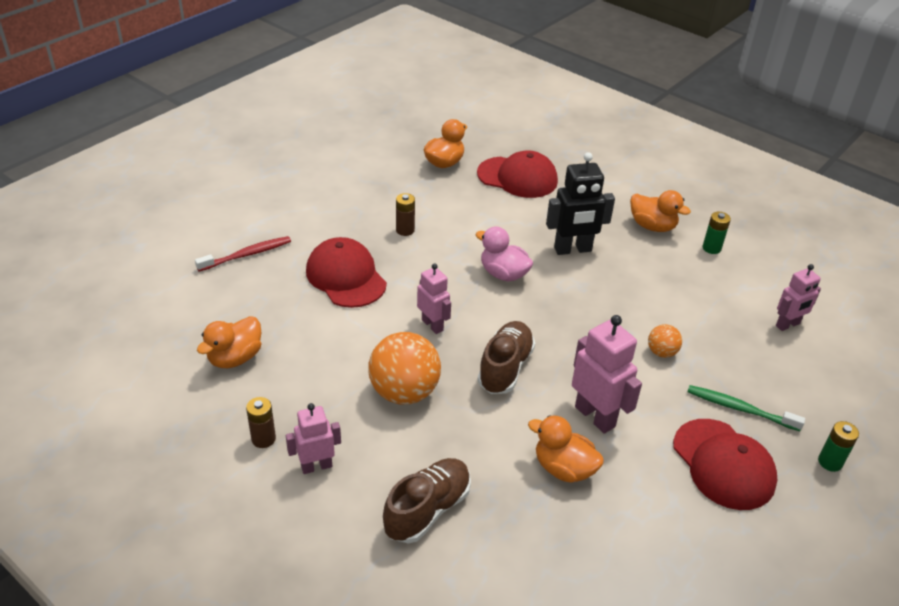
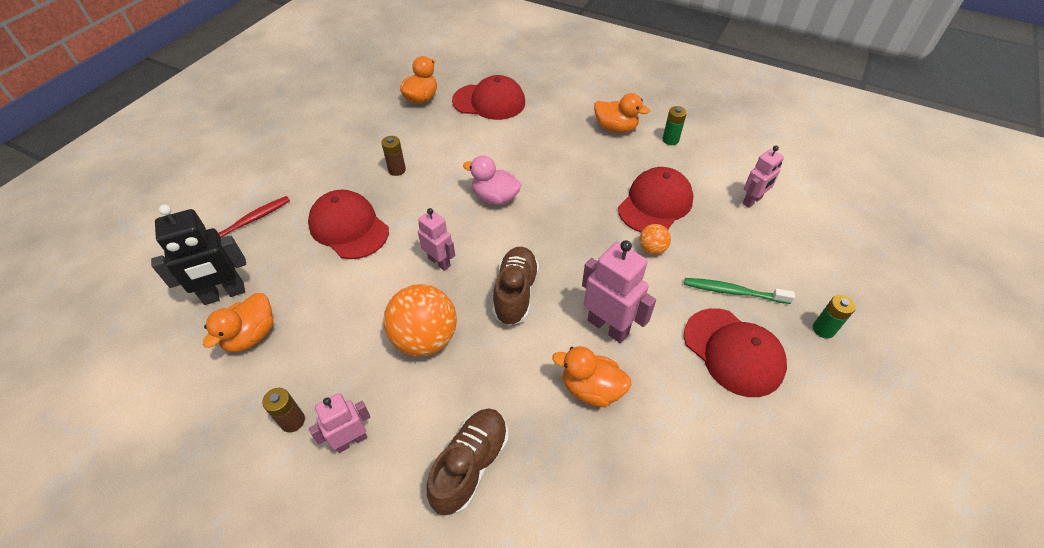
camera: 10 degrees left, 10 degrees up
(573, 250) = (552, 162): black robot -> black robot (224, 294)
(677, 309) = (655, 204): none -> red cap

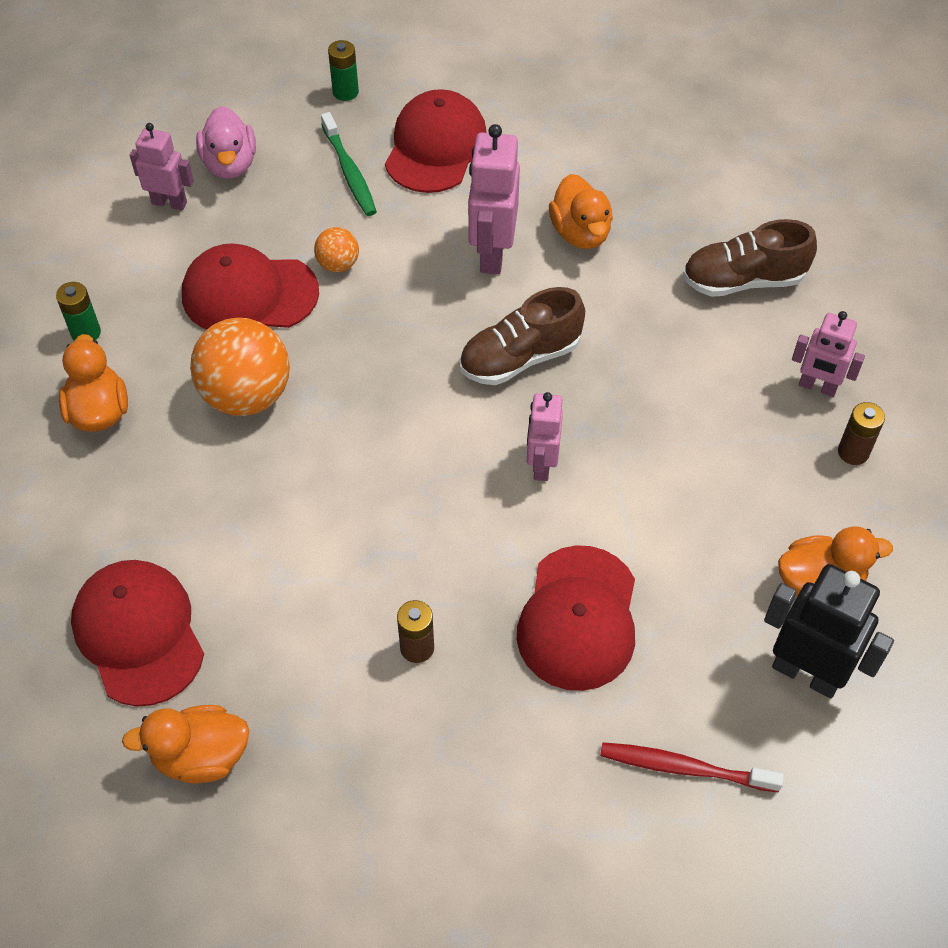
camera: 125 degrees left, 5 degrees up
(425, 338) = (657, 404): orange ball -> orange ball (247, 395)
(495, 197) = (375, 476): pink duck -> pink duck (230, 164)

